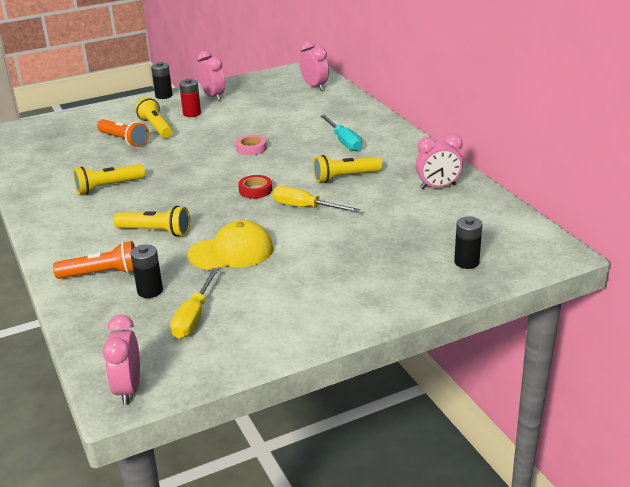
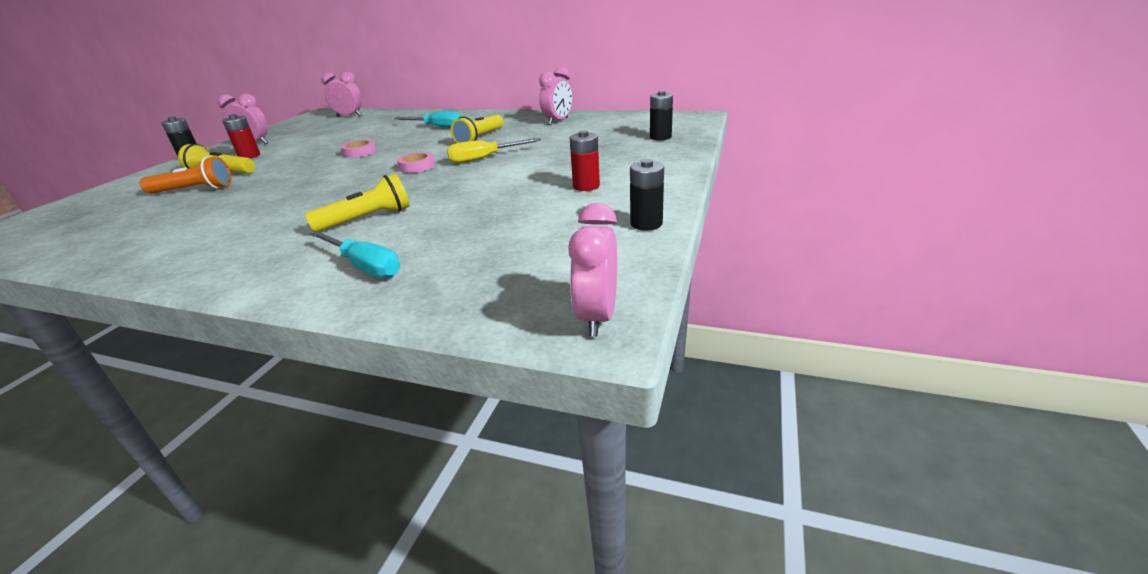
camera: 45 degrees left, 0 degrees up
(102, 274) = (364, 266): orange flashlight -> turquoise screwdriver
(108, 187) = (237, 218): yellow flashlight -> none
(128, 389) = (597, 317): pink clock -> pink clock turned 60 degrees clockwise
(150, 291) = (451, 250): black battery -> black battery (646, 224)
(194, 317) = (538, 242): yellow screwdriver -> none
(231, 252) = (477, 198): yellow cap -> none
(255, 190) = (417, 166): red tape -> pink tape
(306, 284) = (586, 186): none -> red battery

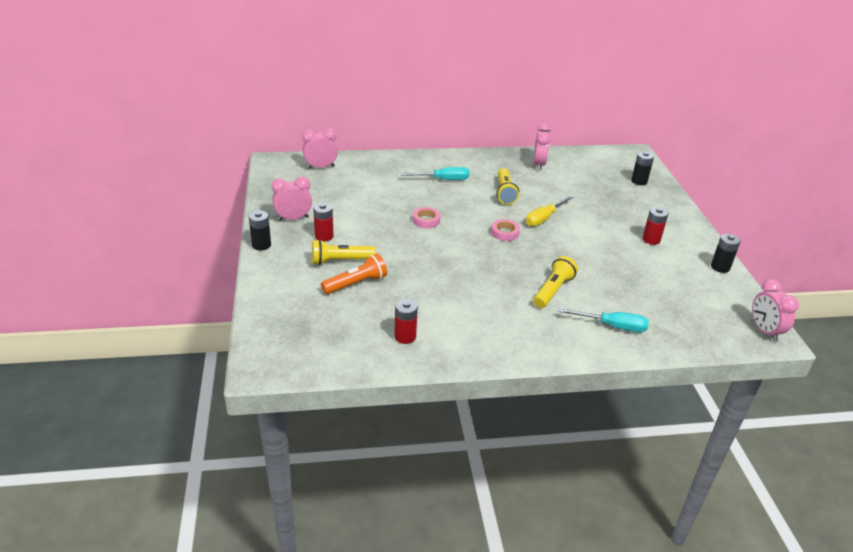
camera: 30 degrees left, 5 degrees up
(130, 237) = (405, 336): none -> red battery

